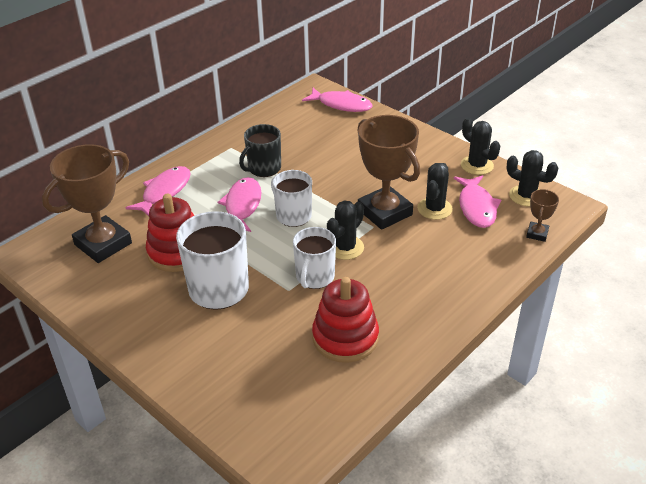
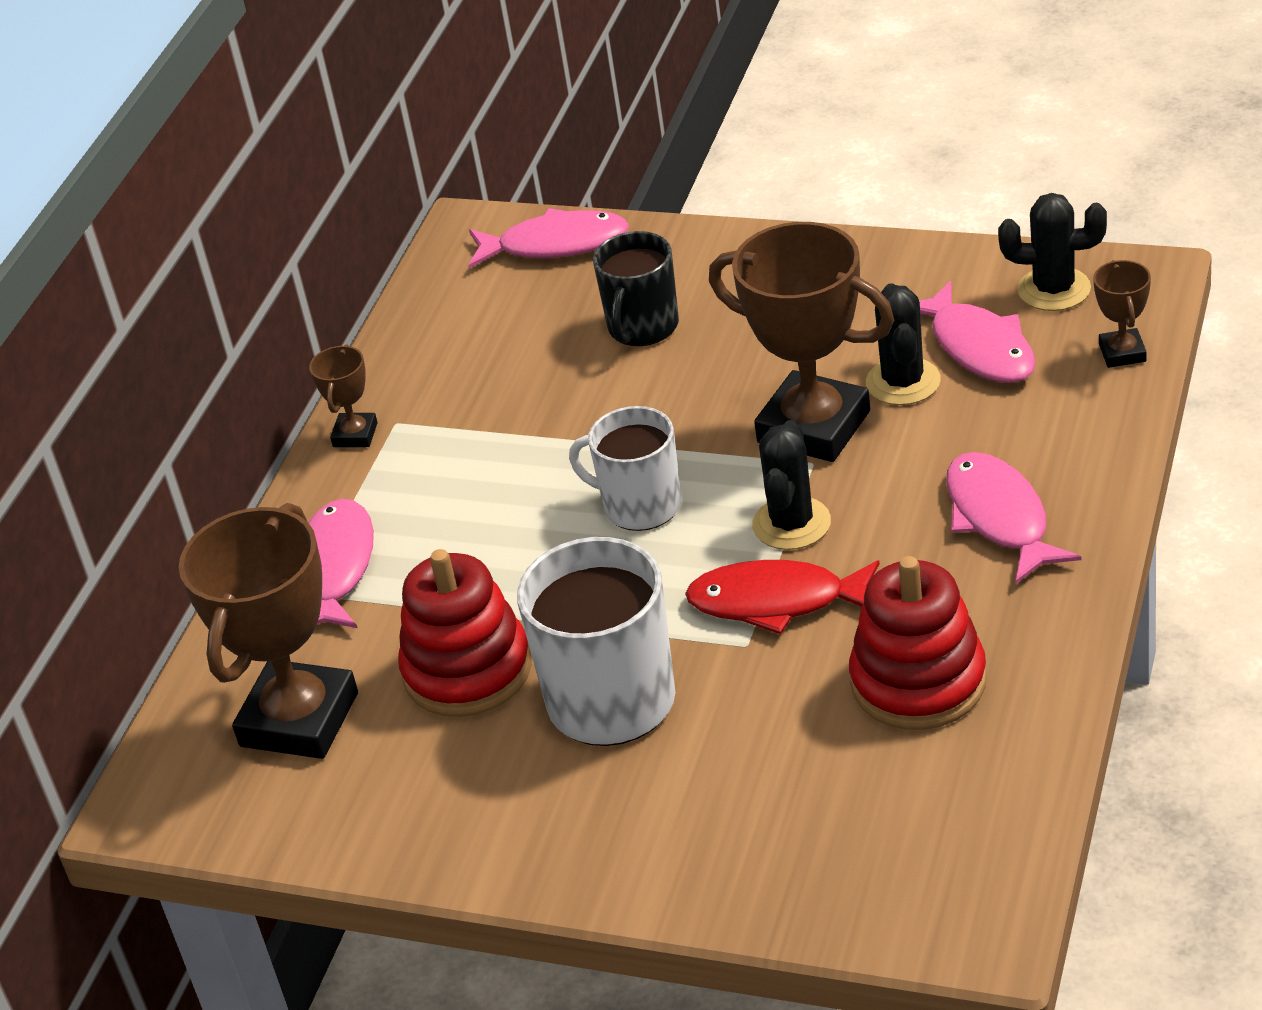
camera: 20 degrees left, 0 degrees up
(213, 146) = (355, 435): none -> brown trophy
(242, 206) = (523, 529): pink fish -> pink fish (1000, 518)
(264, 168) = (503, 438): black mug -> black mug (642, 327)
(314, 277) = (777, 601): white mug -> red fish
(477, 165) = (920, 266): black cactus -> none

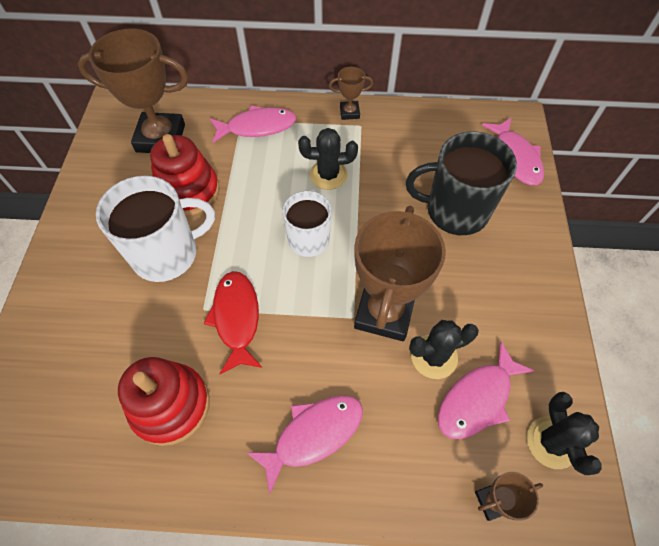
camera: 70 degrees right, 20 degrees up
(642, 327) = (455, 211): black mug -> black mug, size x1.54
(791, 524) = (300, 315): black cactus -> black cactus (328, 175)

